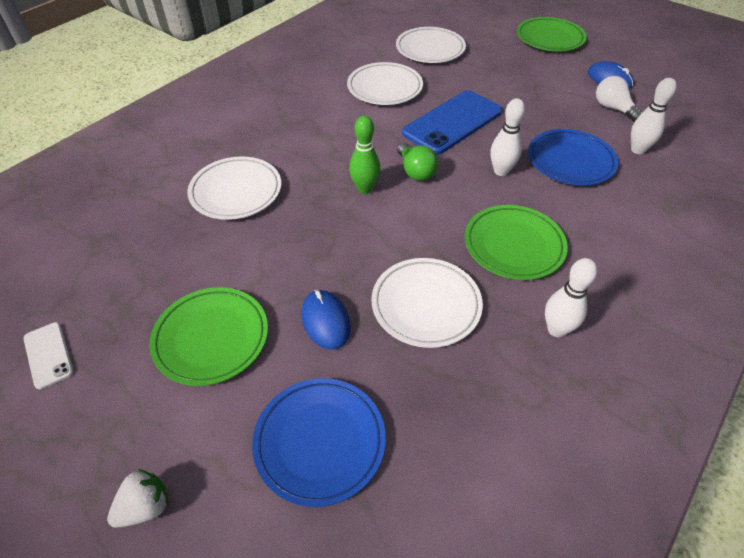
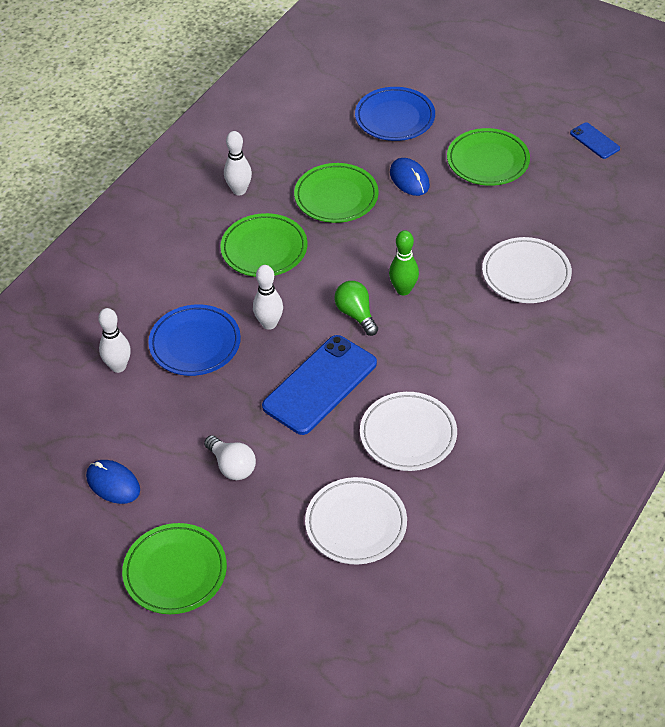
camera: 175 degrees right, 0 degrees up
(48, 355) = (594, 141): white phone -> blue phone
(145, 507) = (483, 84): white strawberry -> none
(426, 305) = (336, 197): white plate -> green plate
(613, 108) = (125, 428): white light bulb -> white light bulb (232, 466)

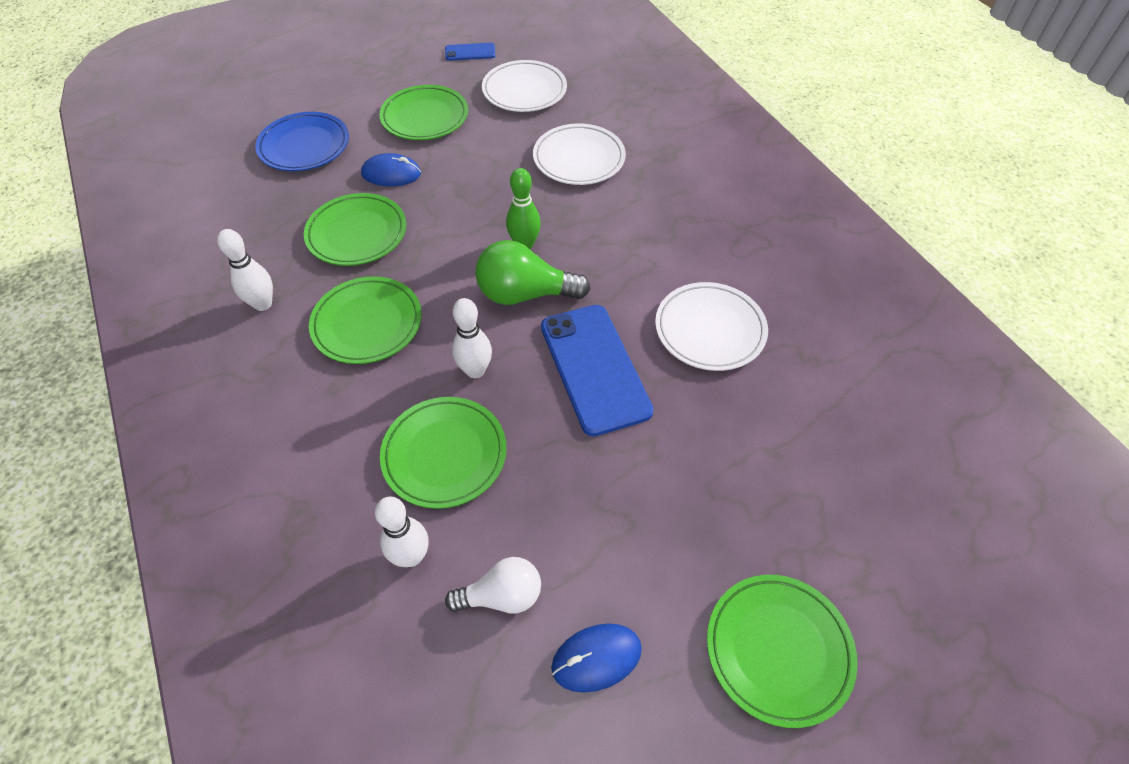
camera: 60 degrees left, 5 degrees up
(195, 344) = (444, 454): blue plate -> green plate
(232, 466) = (652, 506): white light bulb -> white light bulb (502, 596)
(356, 314) = (525, 294): green light bulb -> green light bulb, size x1.52
(356, 524) = (800, 428): white plate -> white plate (524, 91)

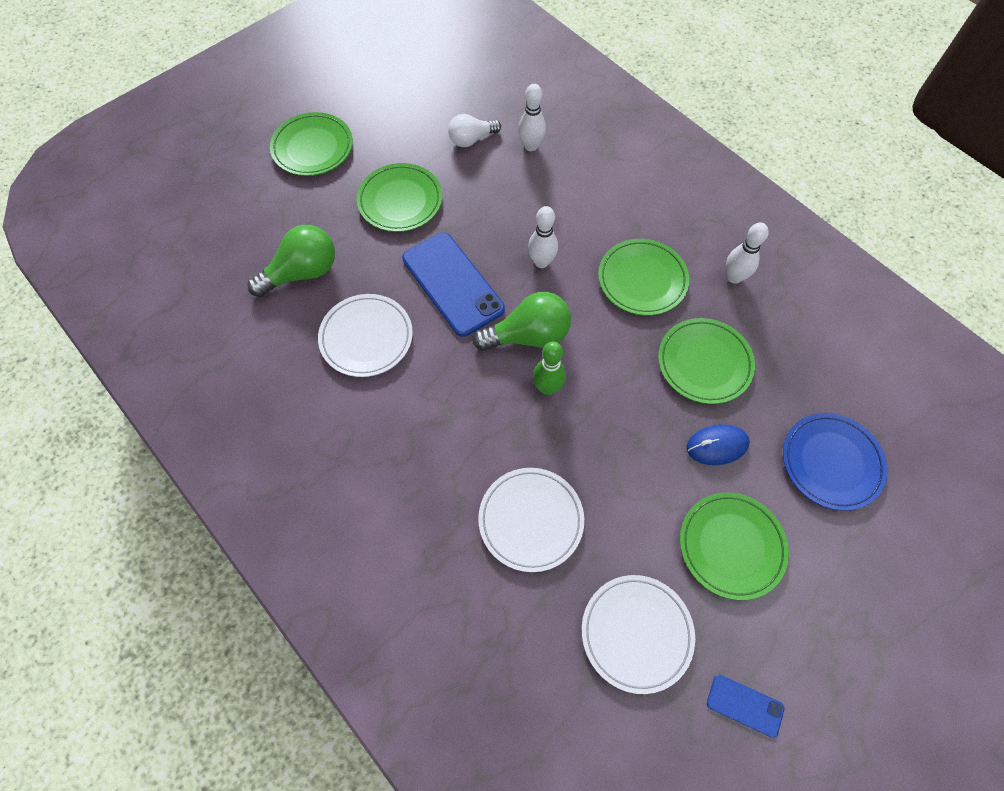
camera: 165 degrees right, 10 degrees up
(444, 454) = (537, 202): green plate -> green plate (400, 201)
(470, 52) = (744, 705): blue phone -> blue phone turned 45 degrees clockwise
(596, 658) = (411, 125): blue mouse -> none
(789, 425) = (302, 273): none -> green light bulb

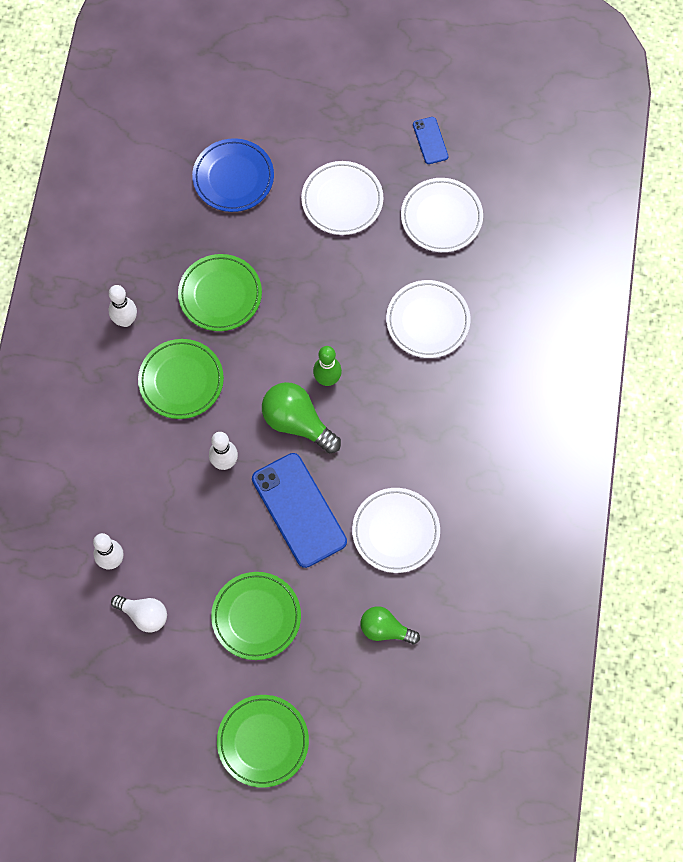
camera: 130 degrees left, 5 degrees up
(302, 273) = (385, 629): green light bulb -> green light bulb, size x0.66
(452, 284) = (299, 510): blue phone -> blue phone turned 45 degrees counterclockwise
(717, 445) = (279, 249): blue mouse -> none
(731, 546) = (342, 200): green plate -> white plate

